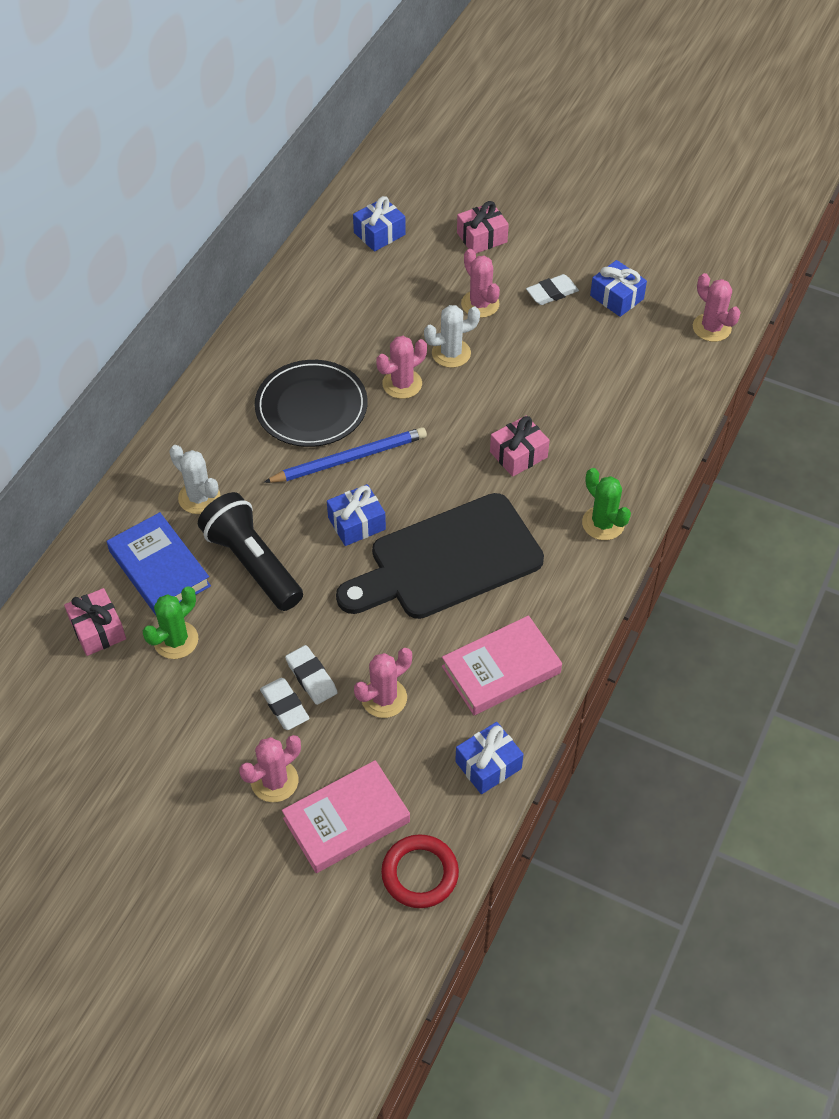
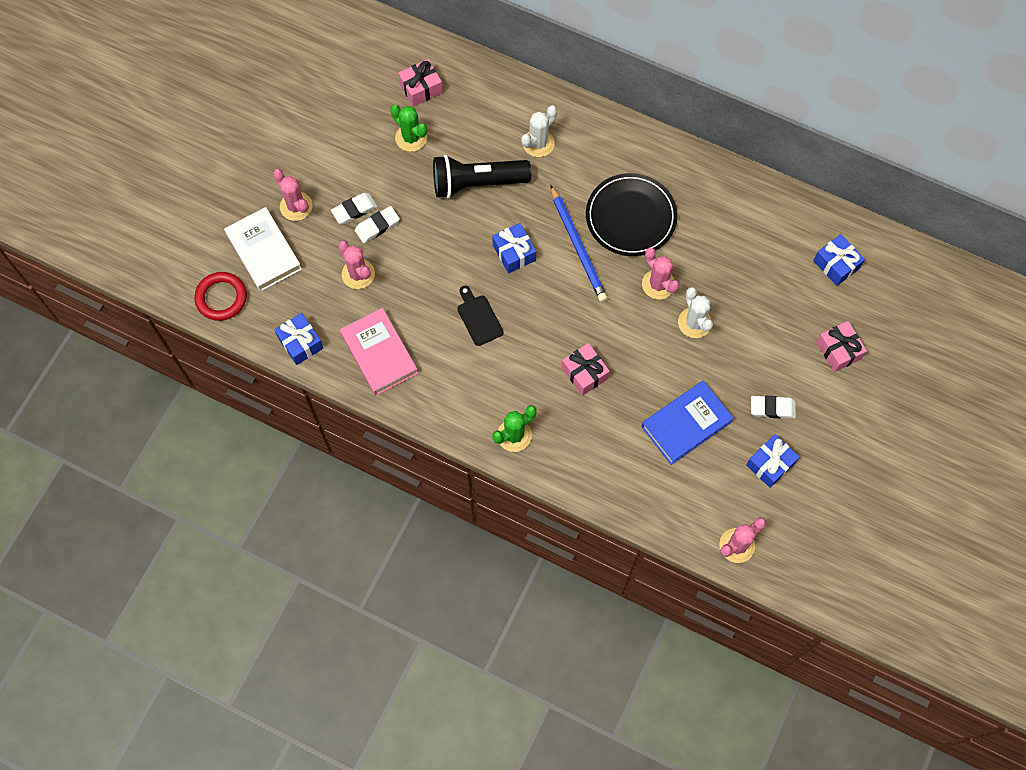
camera: 90 degrees right, 15 degrees up
(159, 568) = (473, 122): blue book -> blue book (686, 424)
(253, 563) = (477, 183): black flashlight -> black flashlight turned 150 degrees counterclockwise
(346, 820) = (264, 252): pink book -> white book
(447, 560) = (478, 318): black cutting board -> black cutting board, size x0.40
(480, 304) = (754, 347): pink cactus -> none
(552, 293) = (772, 408): white eraser -> white eraser turned 60 degrees counterclockwise

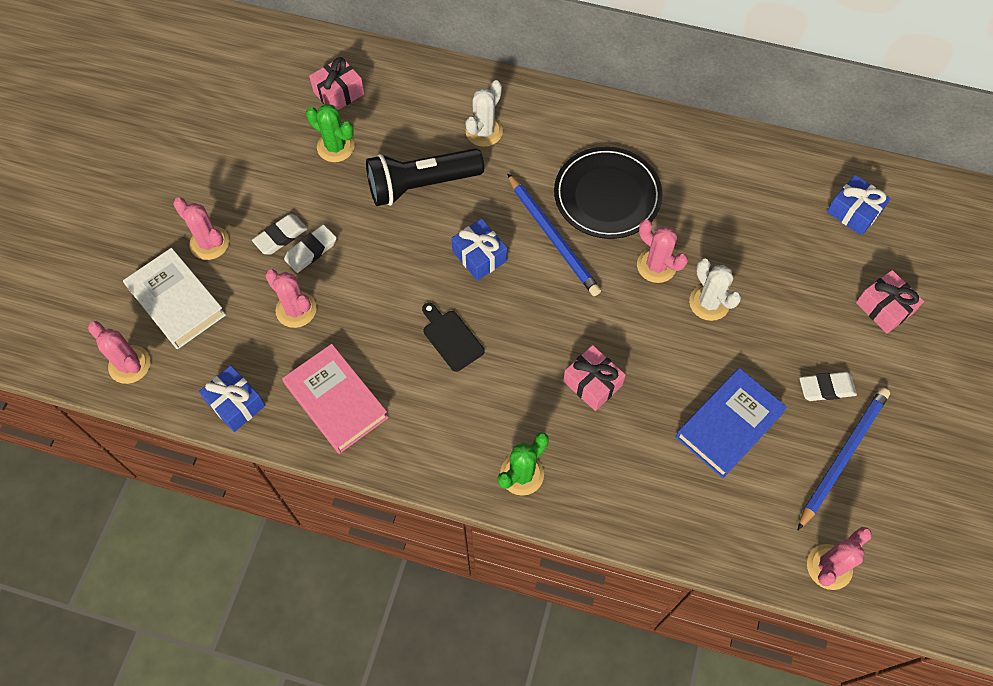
camera: 10 degrees left, 5 degrees down
(221, 298) = (129, 364): red ring -> pink cactus
(770, 464) = (842, 456): blue gift -> blue pencil

